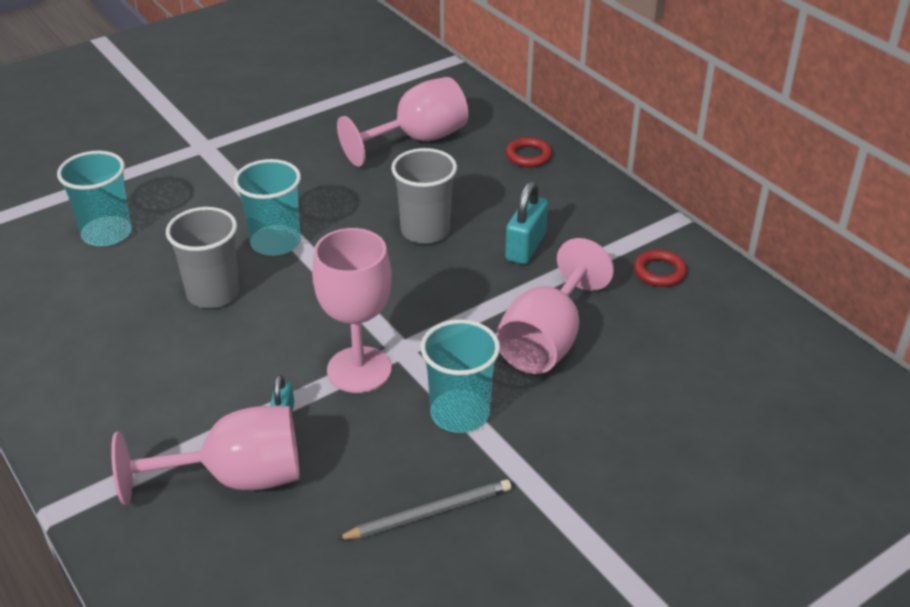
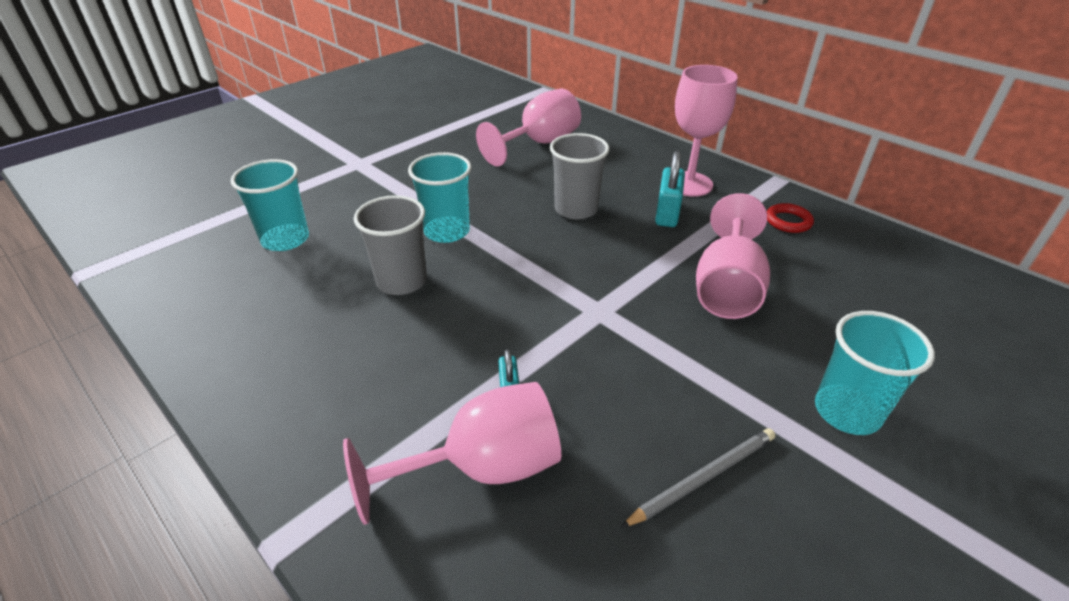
camera: 10 degrees left, 0 degrees up
(359, 370) = (567, 335): pink goblet -> pink goblet (689, 184)
(460, 413) = (682, 365): turquoise cup -> turquoise cup (847, 411)
(528, 156) = (634, 147): red ring -> none

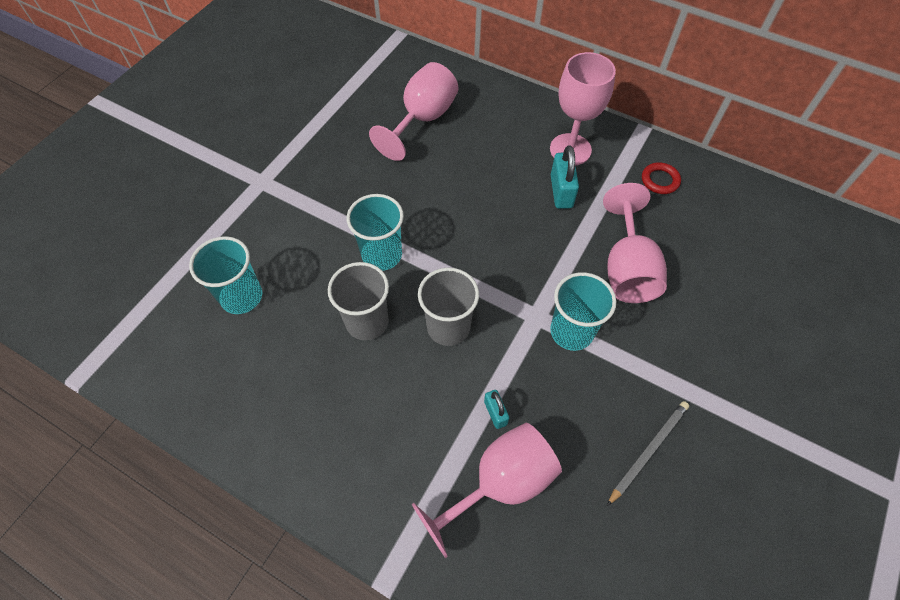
camera: 15 degrees left, 20 degrees up
(576, 209) = (483, 202): grey cup -> grey cup (448, 327)
(847, 411) = (731, 370): turquoise cup -> turquoise cup (571, 332)

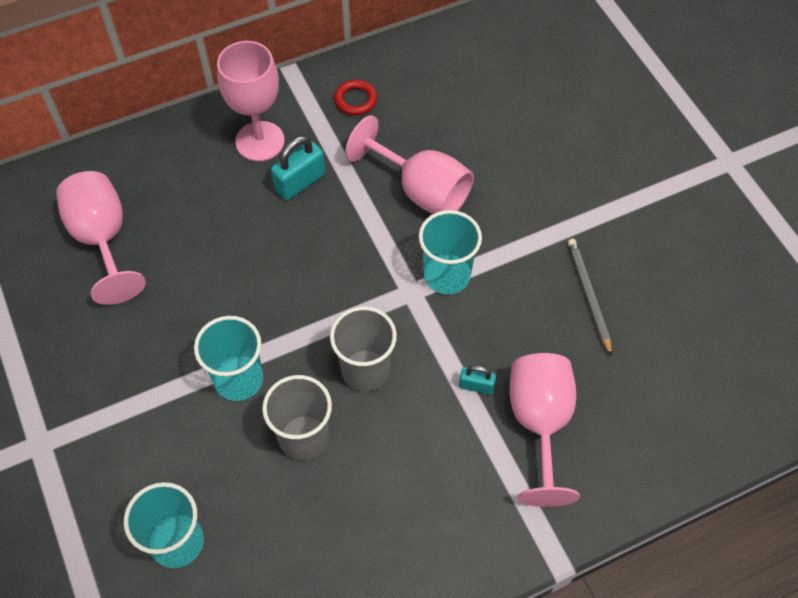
camera: 55 degrees left, 0 degrees up
(561, 191) = (300, 182): turquoise padlock -> turquoise padlock turned 75 degrees counterclockwise

